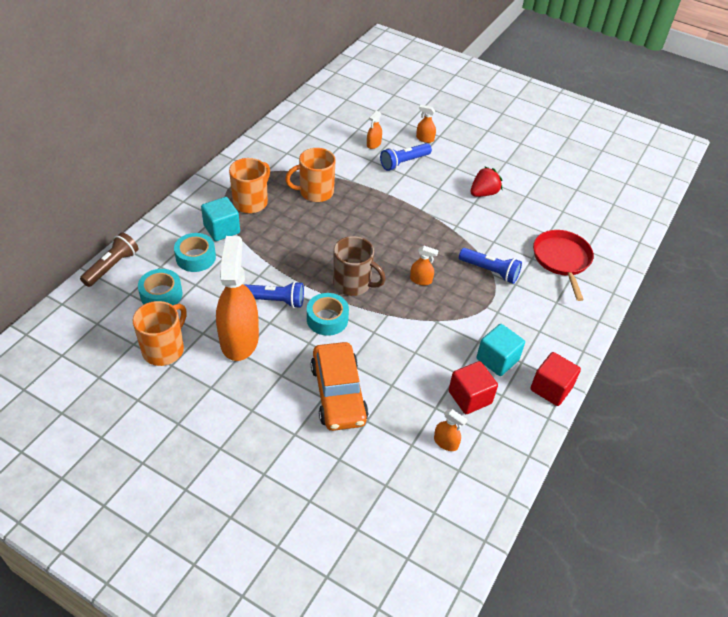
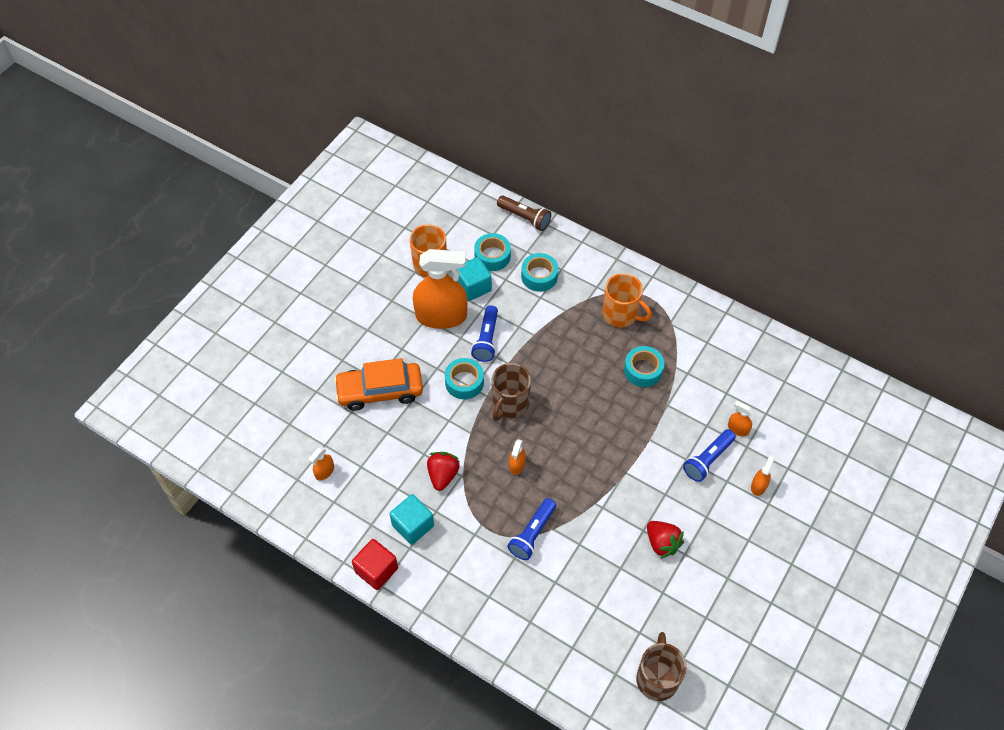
camera: 95 degrees right, 10 degrees up
(222, 229) = (578, 293): turquoise cube -> turquoise cube (473, 287)
(315, 192) = (643, 370): orange mug -> turquoise tape
(404, 162) = (708, 460): blue flashlight -> blue flashlight turned 105 degrees counterclockwise
(438, 336) = (443, 475): none -> red strawberry
(470, 397) = (370, 496): red cube -> none
(561, 260) = (554, 614): red pan -> none
(596, 204) = (657, 678): none -> brown mug

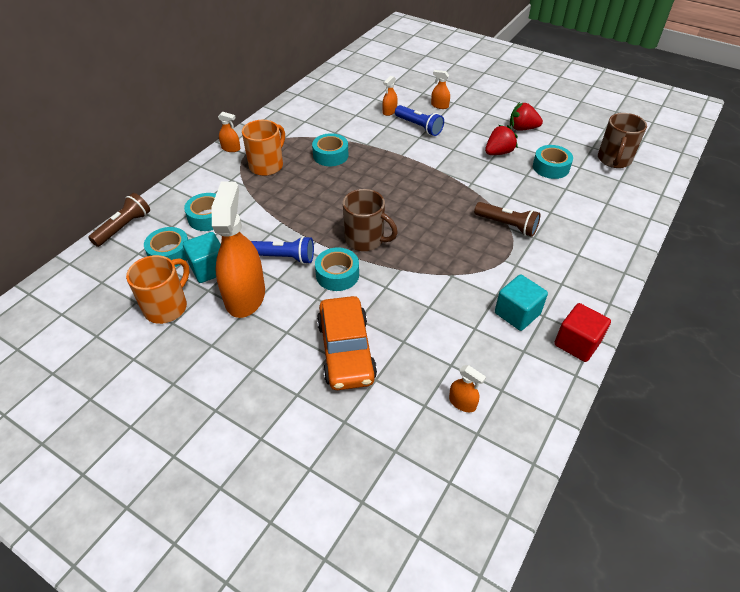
camera: 90 degrees left, 10 degrees down
(443, 475) = (453, 290): red strawberry -> red strawberry (522, 128)
(517, 465) = (435, 235): orange spray bottle -> orange spray bottle (231, 148)
(532, 534) = (507, 225): blue flashlight -> brown flashlight
(636, 598) = (551, 167): none -> turquoise tape
(657, 678) = (614, 160): brown mug -> brown mug turned 75 degrees counterclockwise

